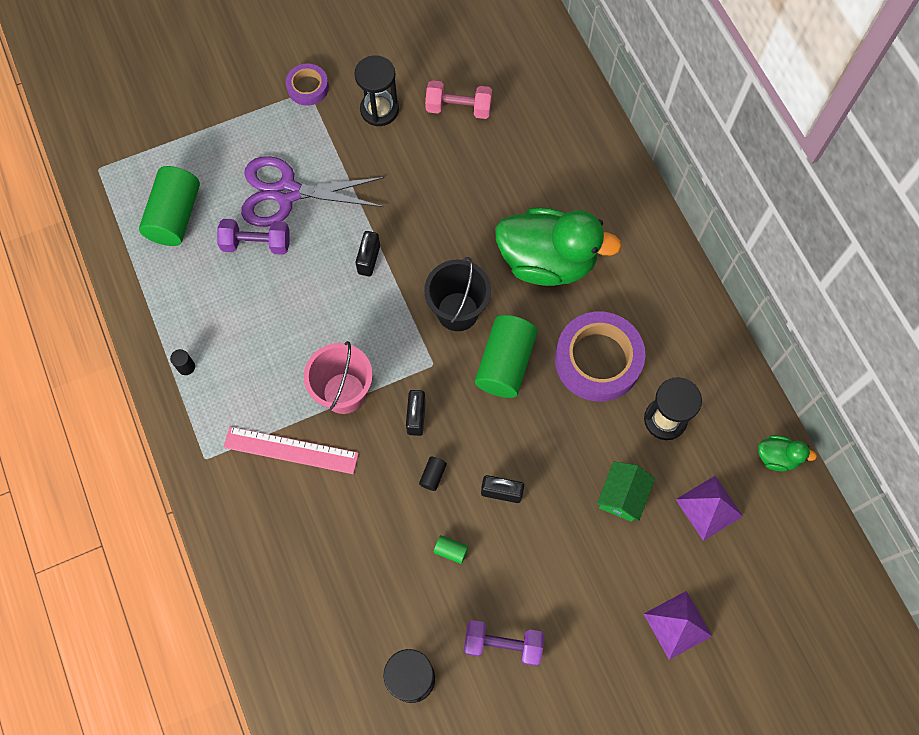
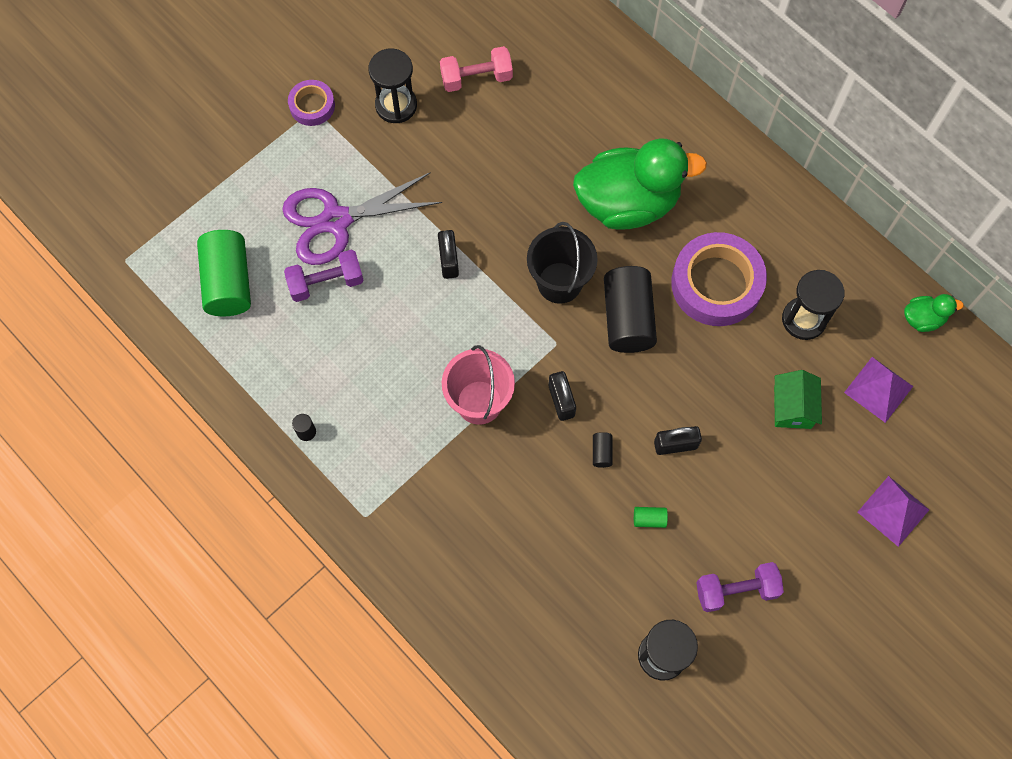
camera: 20 degrees left, 0 degrees up
(291, 450) = (449, 477): pink ruler -> none
(505, 363) = (627, 318): green cylinder -> black cylinder

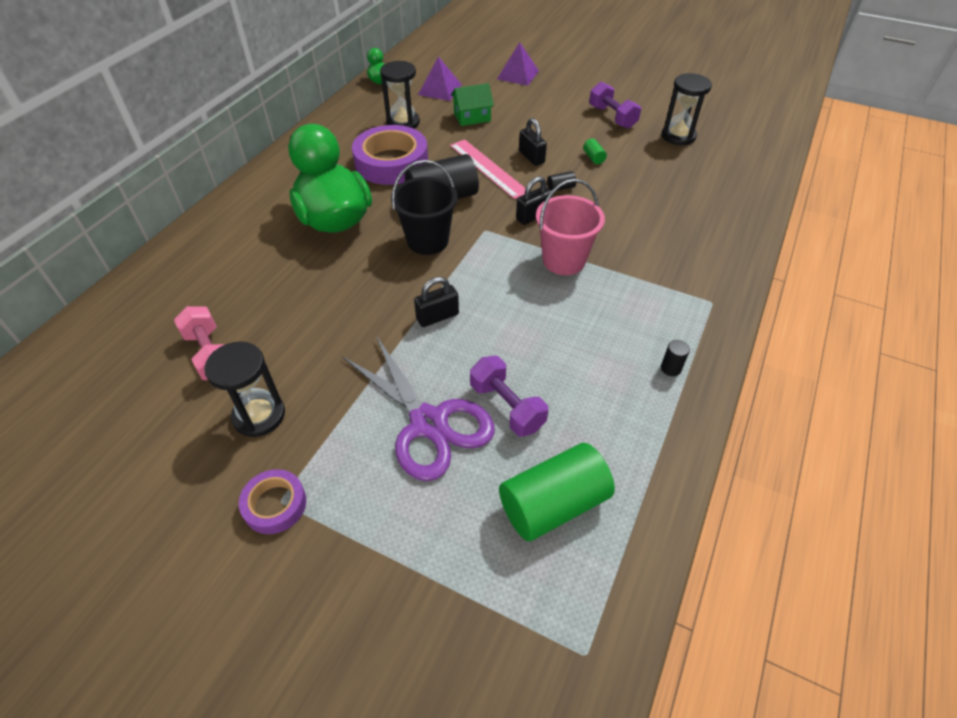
camera: 110 degrees left, 20 degrees down
(669, 386) = (488, 168): none -> pink ruler

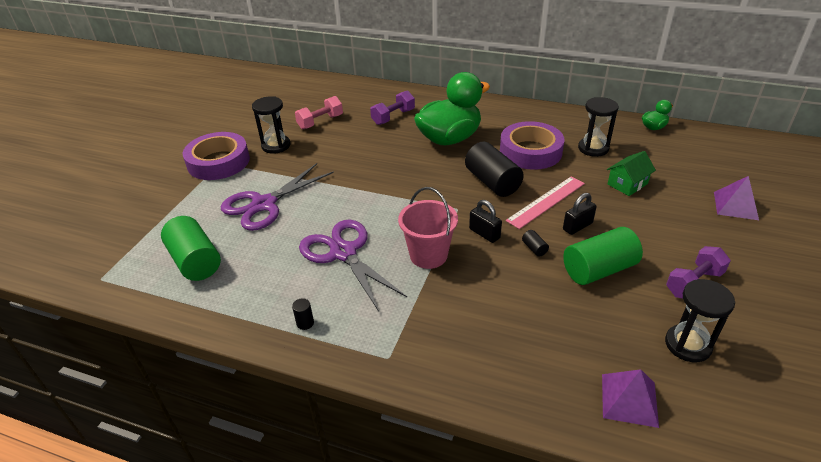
camera: 85 degrees right, 10 degrees down
(275, 504) = (218, 162): purple tape -> purple tape, size x1.90
(427, 241) = (436, 182): black bucket -> none
(437, 316) = (356, 196): black padlock -> none
(440, 89) = (664, 160): purple pyramid -> purple pyramid (629, 400)
(472, 117) = (627, 184): green house -> green house turned 75 degrees clockwise
(507, 406) = (274, 235): purple dumbbell -> purple dumbbell (393, 117)
(551, 332) = (343, 252): none -> purple scissors
(593, 158) = (598, 270): green cylinder -> green cylinder, size x2.48

